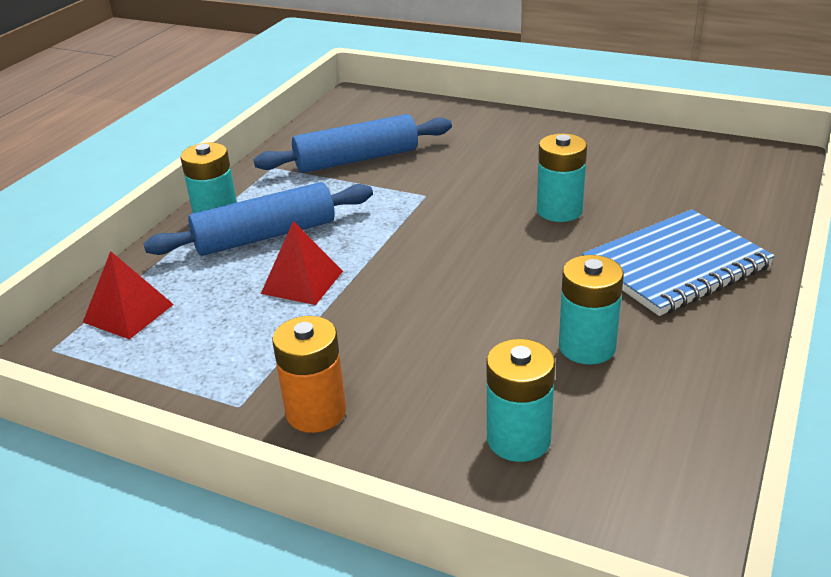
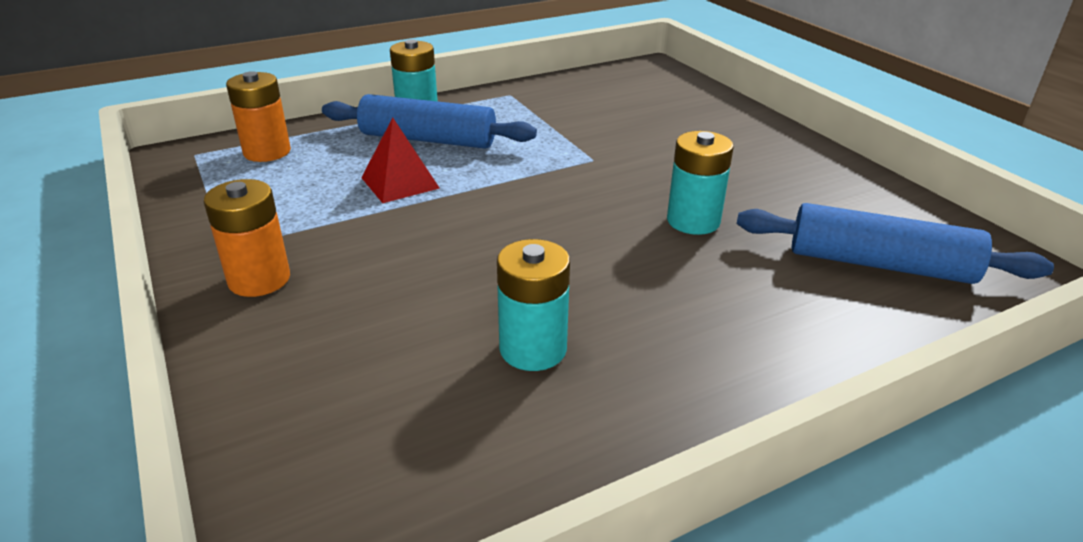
camera: 35 degrees right, 0 degrees up
(128, 313) = (267, 152): red pyramid -> orange battery
(356, 159) = (580, 111): blue rolling pin -> blue rolling pin (879, 264)
(518, 439) = (354, 391): turquoise battery -> none
(676, 266) = (737, 324): blue notebook -> none

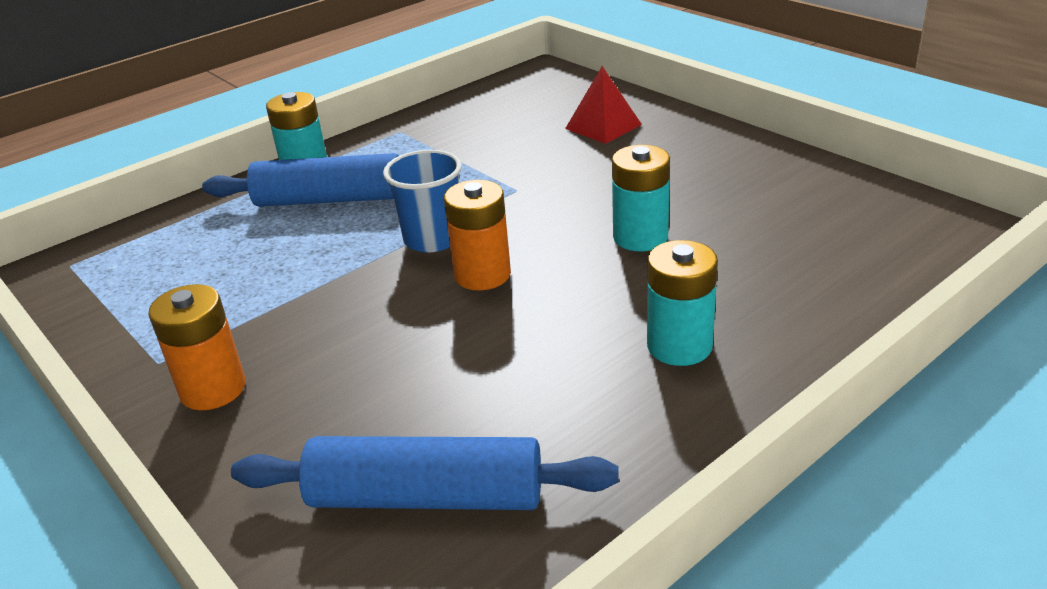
camera: 10 degrees left, 0 degrees up
(267, 152) = (154, 247): orange battery -> orange battery (482, 275)
(400, 182) = (320, 254): red pyramid -> red pyramid (603, 126)
(502, 188) = (432, 239): none -> blue cup
(533, 349) = (528, 399): turquoise battery -> turquoise battery (679, 346)
(879, 264) = (830, 246): blue rolling pin -> blue rolling pin (426, 496)

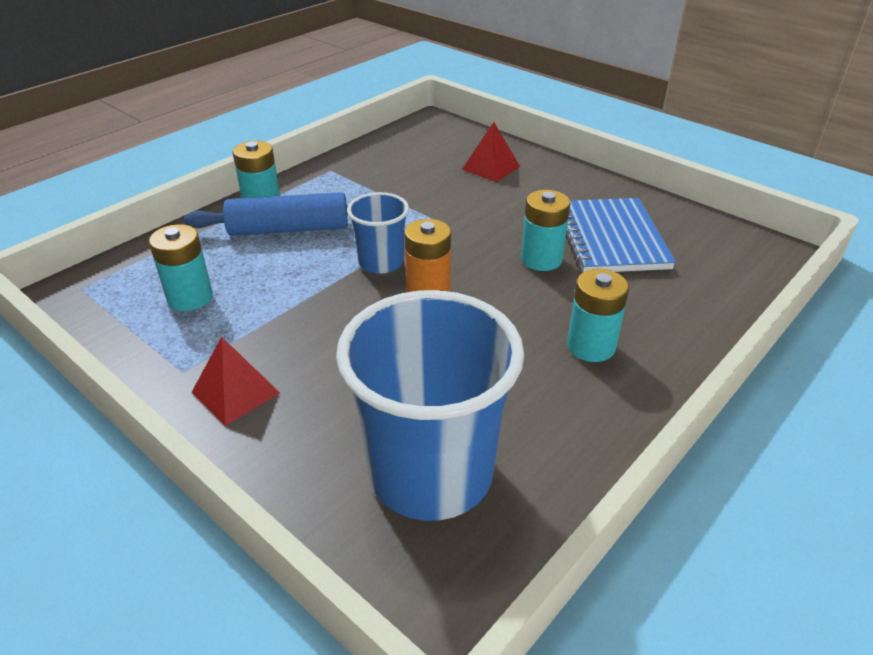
camera: 10 degrees left, 5 degrees up
(190, 278) = (190, 297): none -> turquoise battery
(213, 389) = (236, 392): orange battery -> red pyramid
(426, 496) = (431, 473): blue rolling pin -> blue cup
(740, 212) = (610, 238): none -> blue notebook

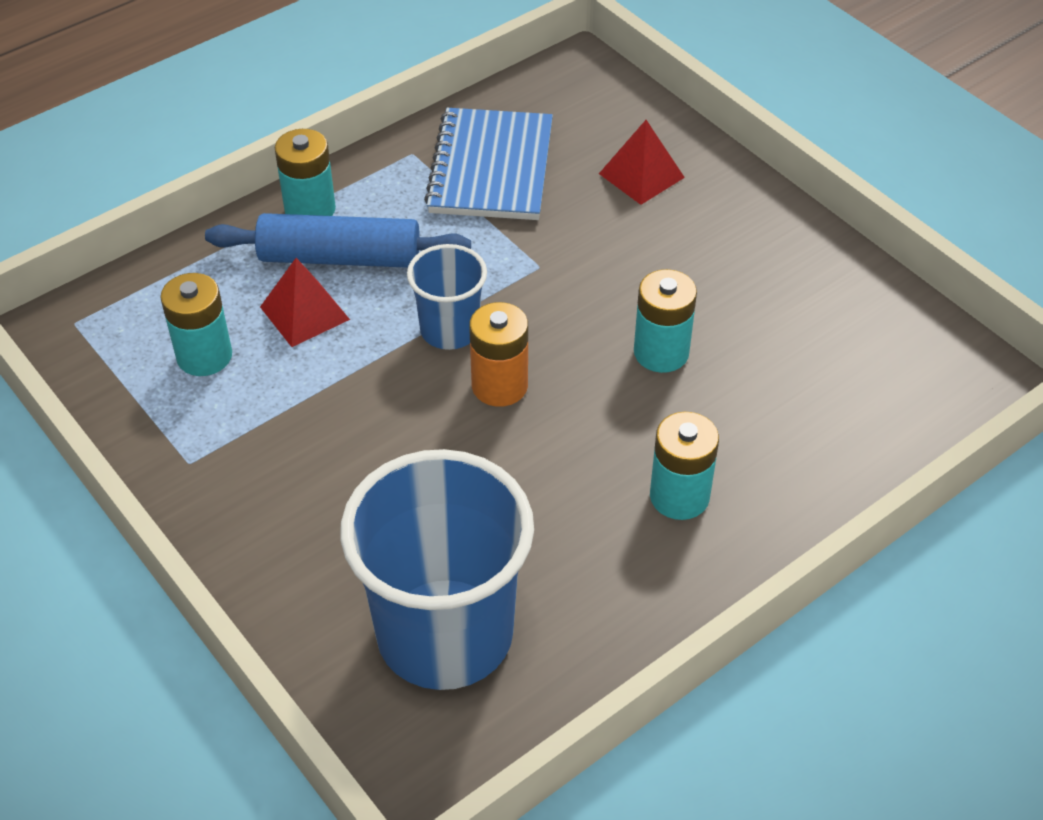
camera: 10 degrees right, 10 degrees up
(236, 392) = (246, 501): red pyramid -> red pyramid (305, 313)
(610, 238) = (767, 329): blue notebook -> blue notebook (490, 168)

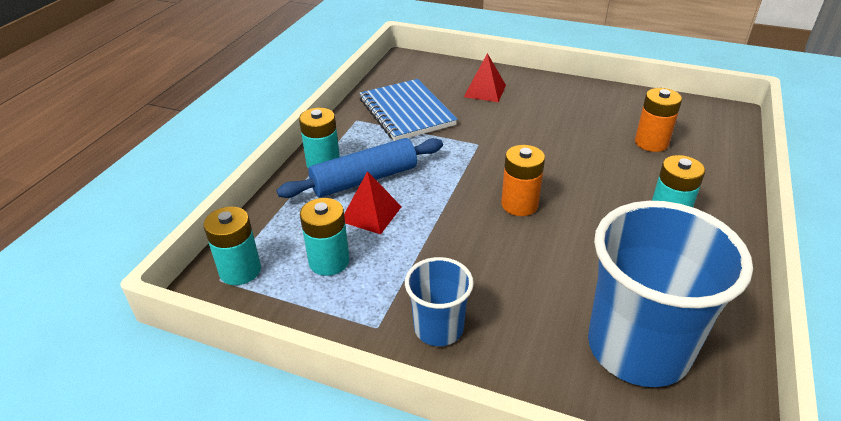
camera: 30 degrees left, 10 degrees down
(450, 330) = (463, 189): blue cup -> blue cup (438, 328)
(661, 352) = (581, 157): turquoise battery -> turquoise battery (240, 270)
(794, 375) = (651, 143): none -> orange battery

